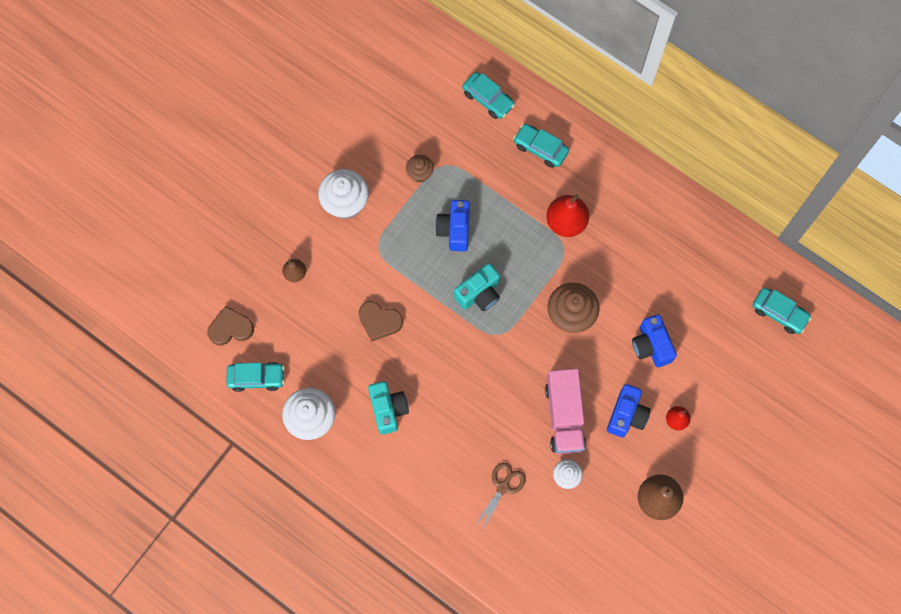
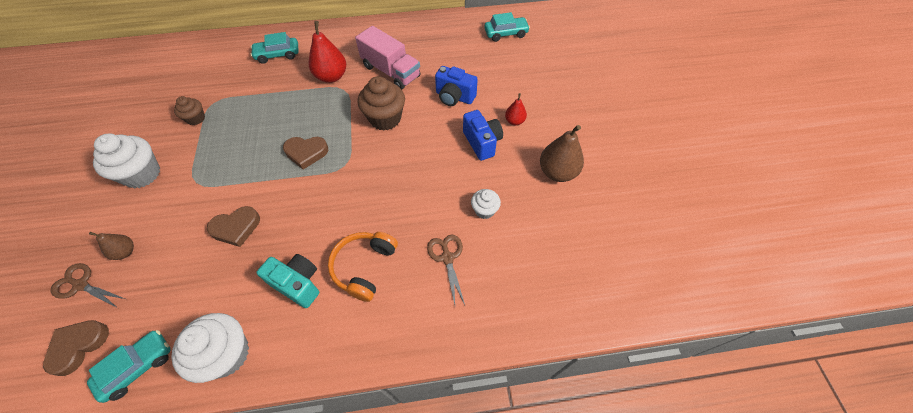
camera: 45 degrees left, 15 degrees down
(254, 277) = (81, 285): none -> brown scissors
(441, 439) = (364, 267): none -> orange headphones
(454, 230) = (252, 131): blue camera -> none
(479, 294) = (306, 153): turquoise camera -> brown heart
(488, 99) = (217, 54): turquoise car -> none
(564, 416) = (442, 175): pink truck -> pink truck (391, 71)

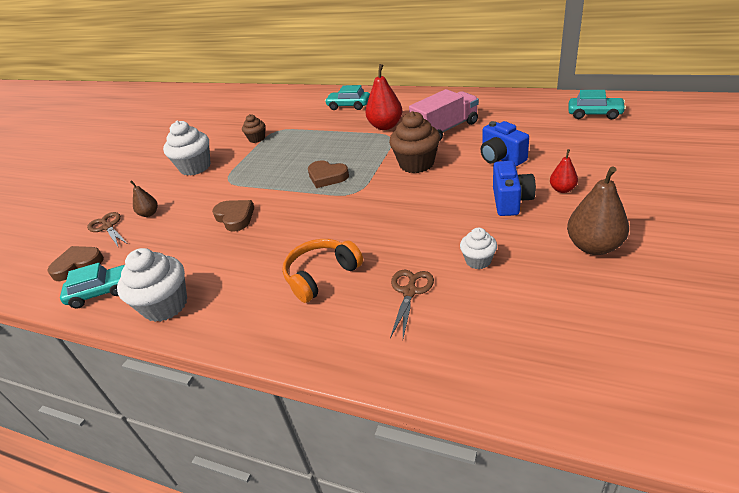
camera: 35 degrees right, 20 degrees down
(236, 228) = (235, 217): brown heart -> brown heart turned 135 degrees counterclockwise
(298, 284) = (255, 271): turquoise camera -> none
(391, 71) = (445, 129): pink truck -> pink truck turned 105 degrees counterclockwise

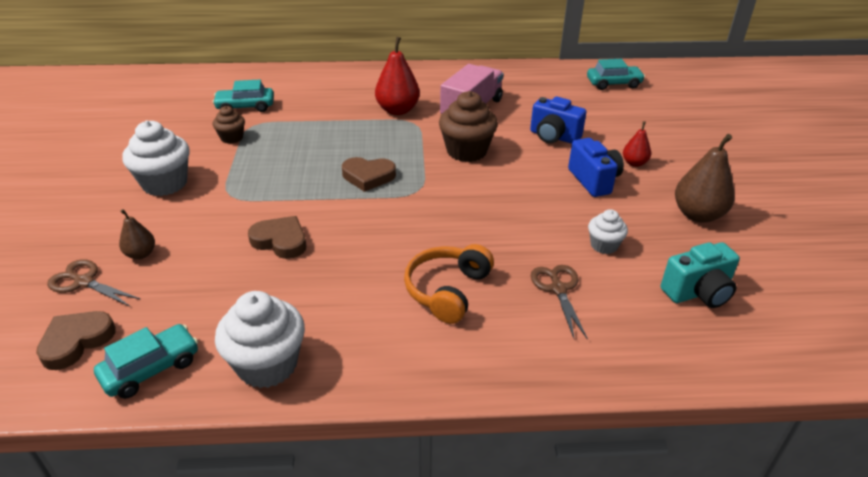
camera: 30 degrees left, 0 degrees up
(348, 106) = (331, 88): turquoise car -> turquoise car (245, 107)
(539, 321) = (698, 293): none -> turquoise camera

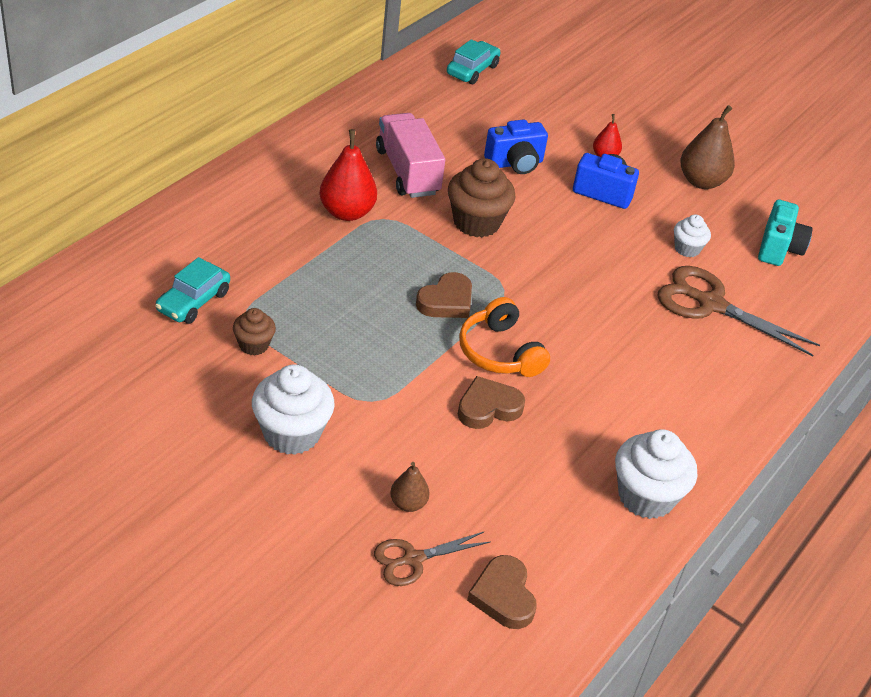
camera: 55 degrees left, 5 degrees up
(151, 369) = (586, 564): turquoise car -> none
(447, 290) = (656, 357): orange headphones -> orange headphones (500, 352)
(558, 289) = (711, 304): brown scissors -> brown scissors, size x1.70

